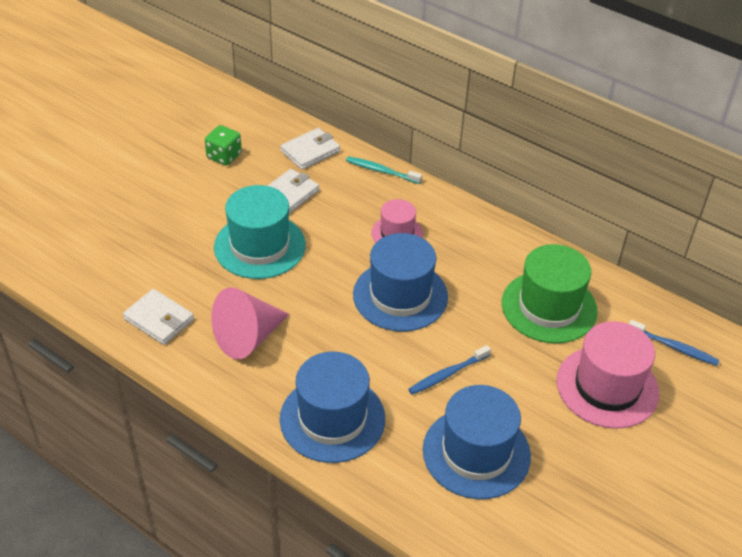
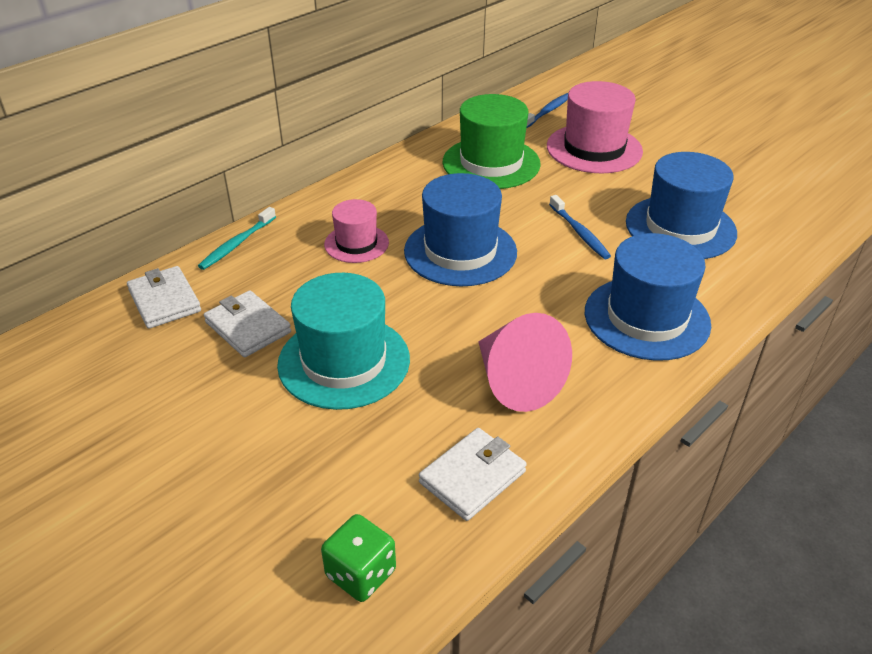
camera: 80 degrees left, 5 degrees down
(224, 156) = (126, 390): green dice -> green dice (361, 573)

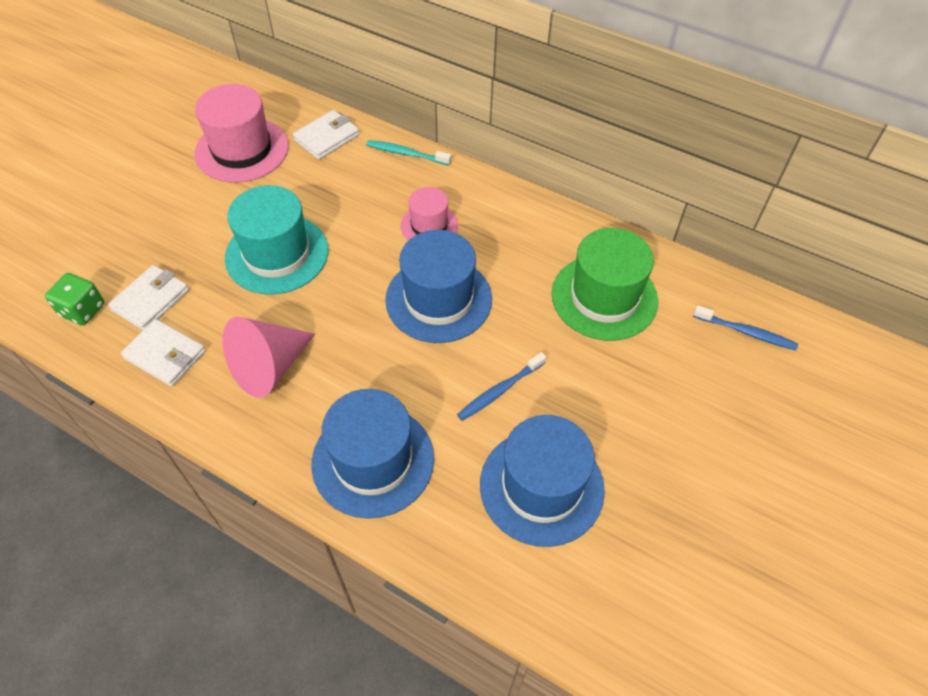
camera: 75 degrees right, 15 degrees up
(248, 327) = (306, 190): white wallet -> white wallet (151, 300)
(594, 149) = (679, 388): pink hat -> pink hat (242, 150)

